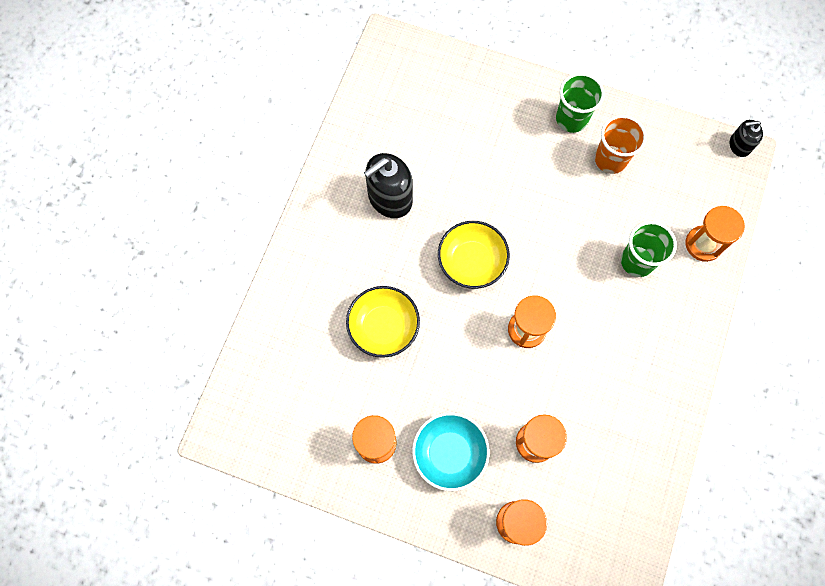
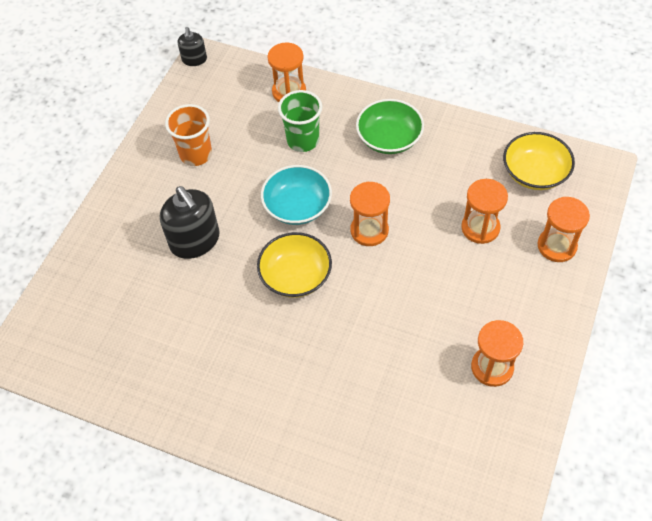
camera: 85 degrees left, 15 degrees down
(383, 326) = (366, 360): yellow bowl -> yellow bowl (535, 173)
(390, 198) = (216, 354): black soap dispenser -> black soap dispenser (195, 241)
(449, 453) = (497, 300): turquoise bowl -> turquoise bowl (297, 206)
(571, 119) = (146, 183): green cup -> none
(647, 350) = (389, 138): none -> green bowl

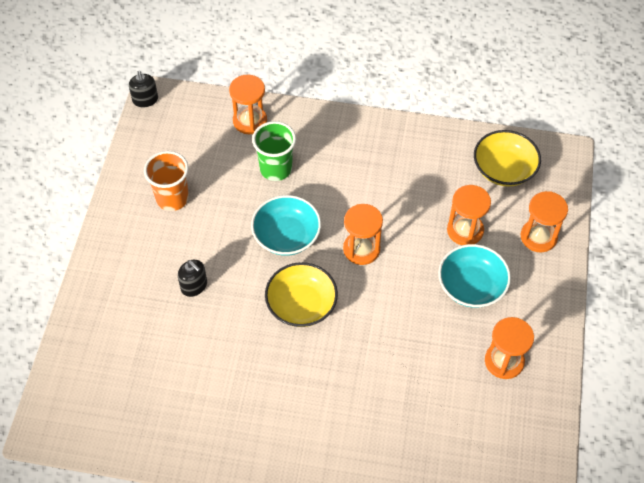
camera: 15 degrees left, 0 degrees up
(195, 241) = (194, 286): black soap dispenser -> black soap dispenser, size x0.55
(389, 138) = (359, 155): green bowl -> none
(474, 285) = (471, 286): none -> turquoise bowl

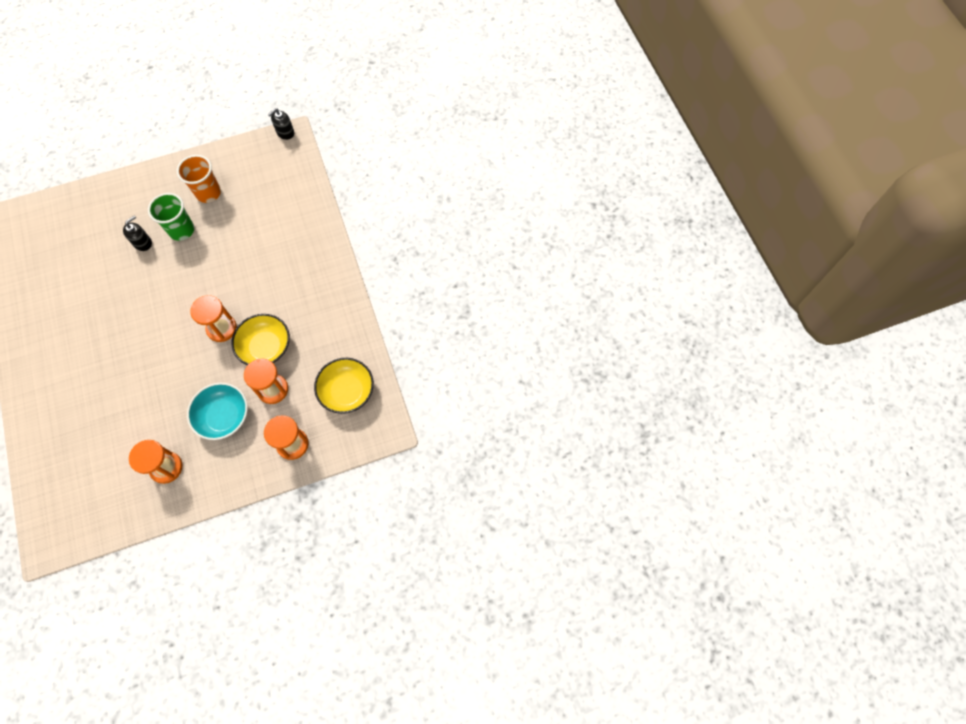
camera: 60 degrees right, 10 degrees up
(194, 286) = (143, 243): black soap dispenser -> black soap dispenser turned 150 degrees counterclockwise
(250, 121) = (301, 203): orange hourglass -> none
(276, 169) = (266, 240): green cup -> green cup (182, 230)
(286, 236) = (210, 276): turquoise bowl -> none
(301, 304) = (156, 314): yellow bowl -> yellow bowl (265, 347)

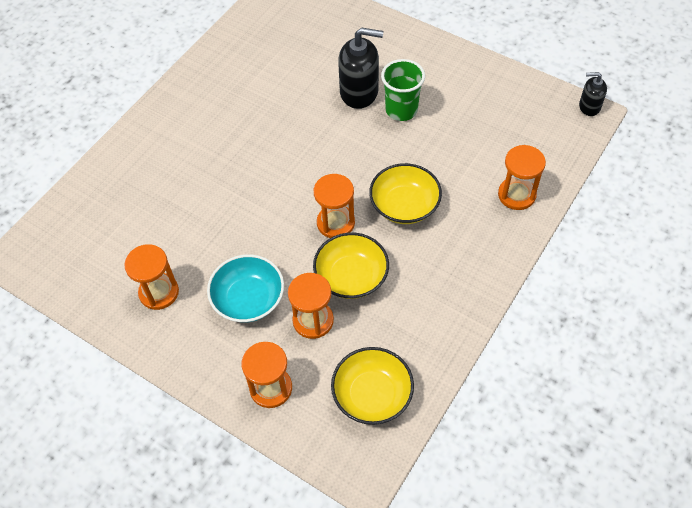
camera: 55 degrees right, 10 degrees down
(143, 243) = (359, 92): black soap dispenser -> black soap dispenser, size x1.81
(208, 193) = (459, 99): orange cup -> none
(248, 281) = (404, 205): none -> yellow bowl
(302, 218) = (516, 195): none -> orange hourglass

